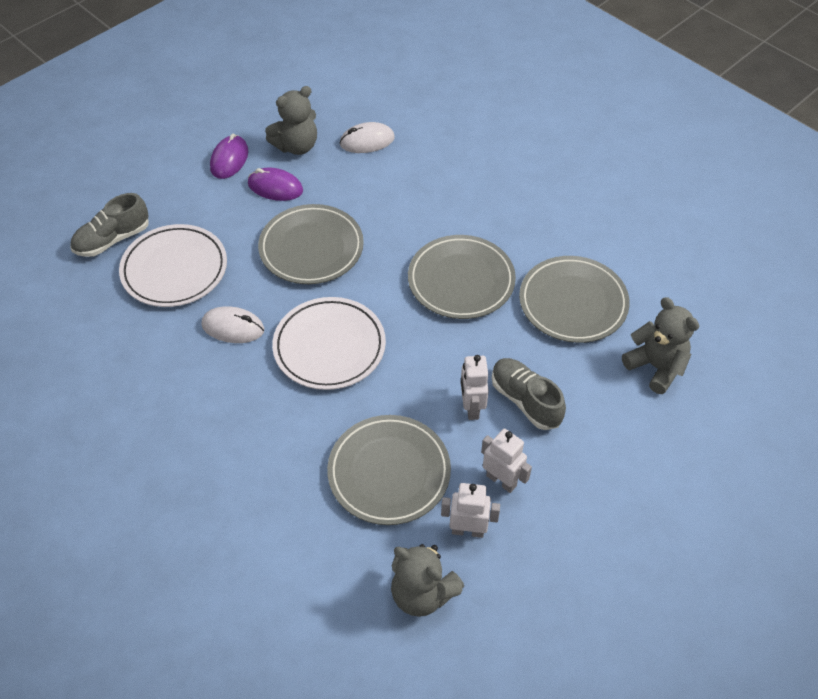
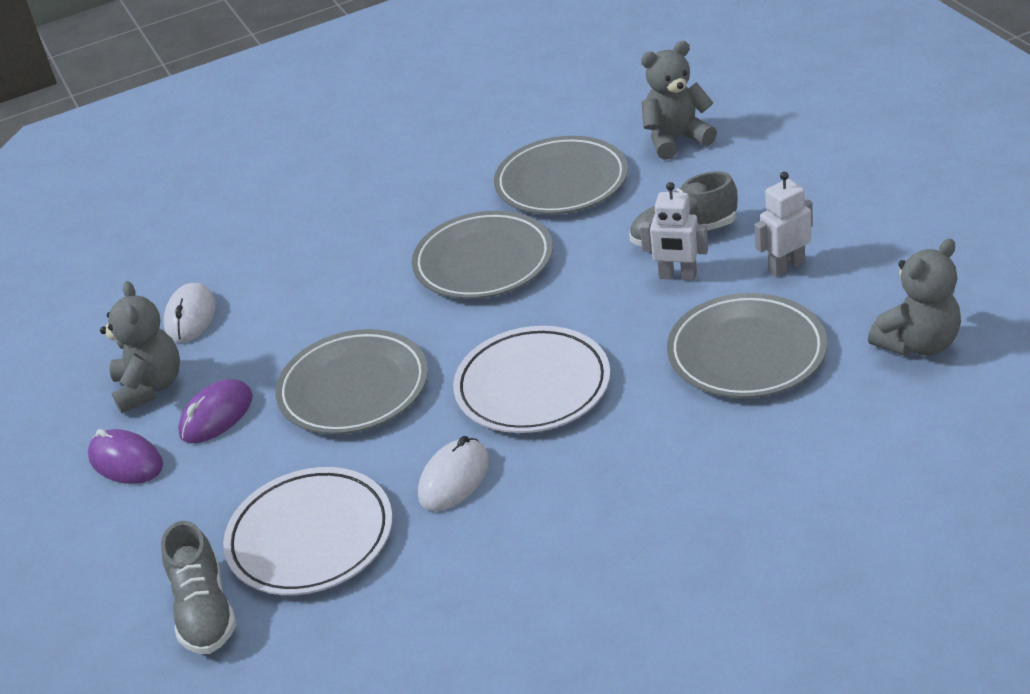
camera: 65 degrees left, 15 degrees down
(468, 530) = (845, 299): white robot -> none

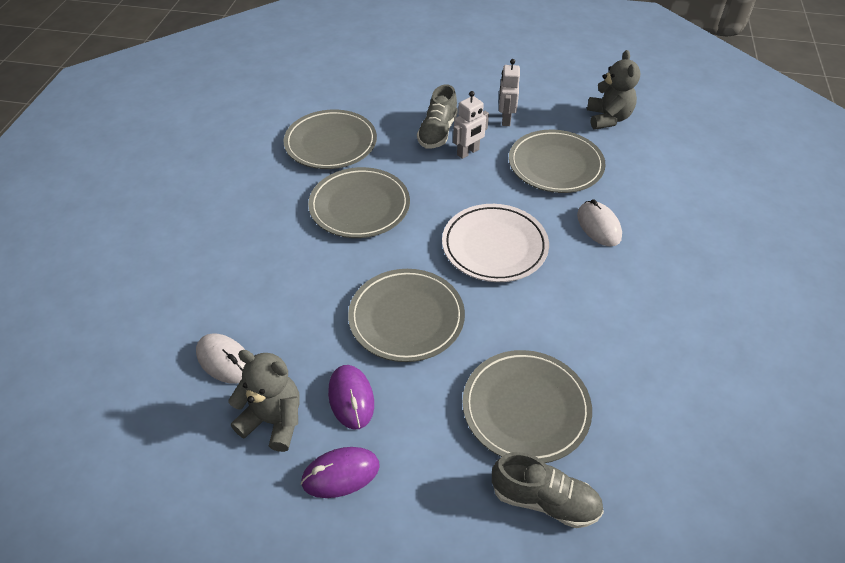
camera: 60 degrees left, 10 degrees up
(310, 537) = (525, 408): white plate -> grey plate
(454, 479) = (539, 317): white mouse -> white mouse (598, 226)
(676, 139) = (355, 92): grey teddy bear -> none

